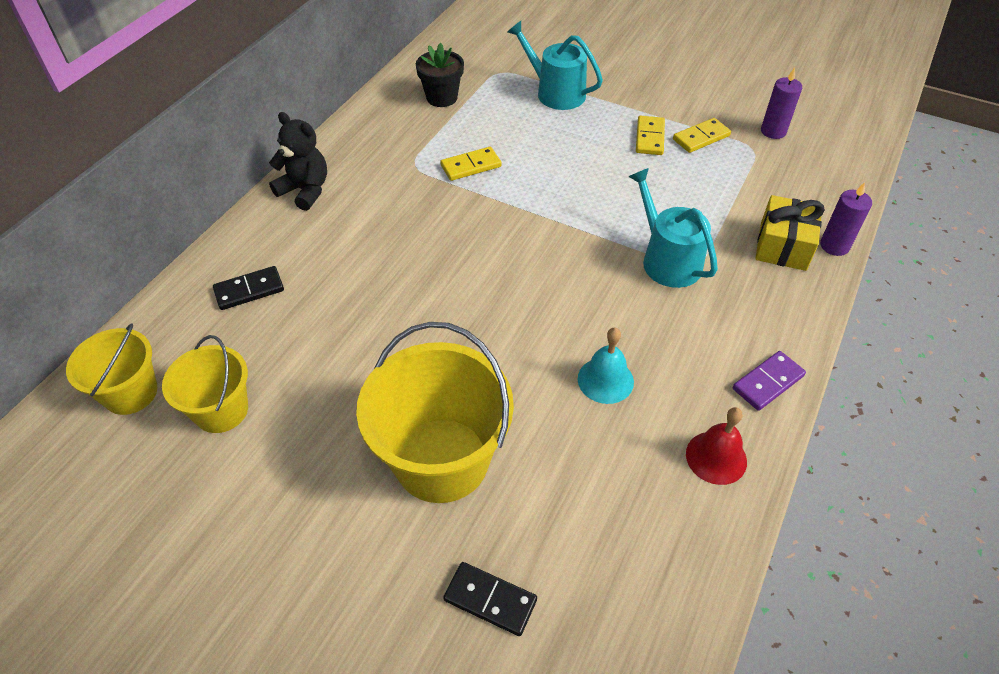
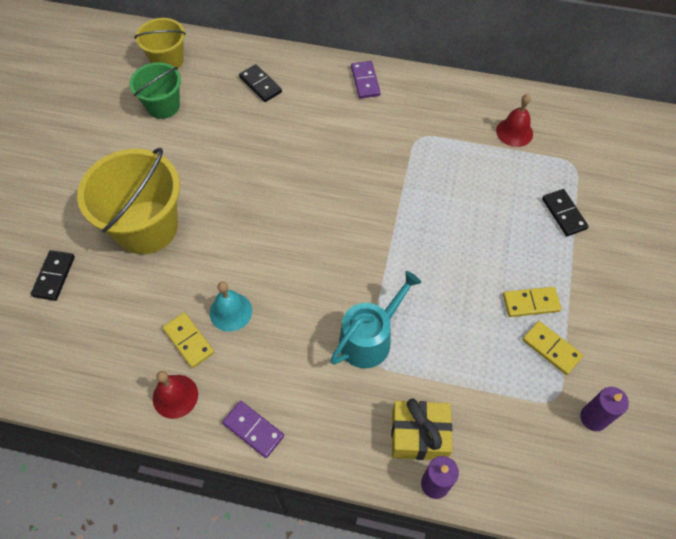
camera: 75 degrees right, 10 degrees up
(221, 410) = (163, 106): yellow bucket -> green bucket
(305, 190) = (365, 81): black teddy bear -> purple domino
(442, 97) = (514, 132): black flower pot -> red bell
(471, 166) = (433, 174): yellow domino -> yellow domino (189, 341)
(555, 92) = (564, 214): turquoise watering can -> black domino

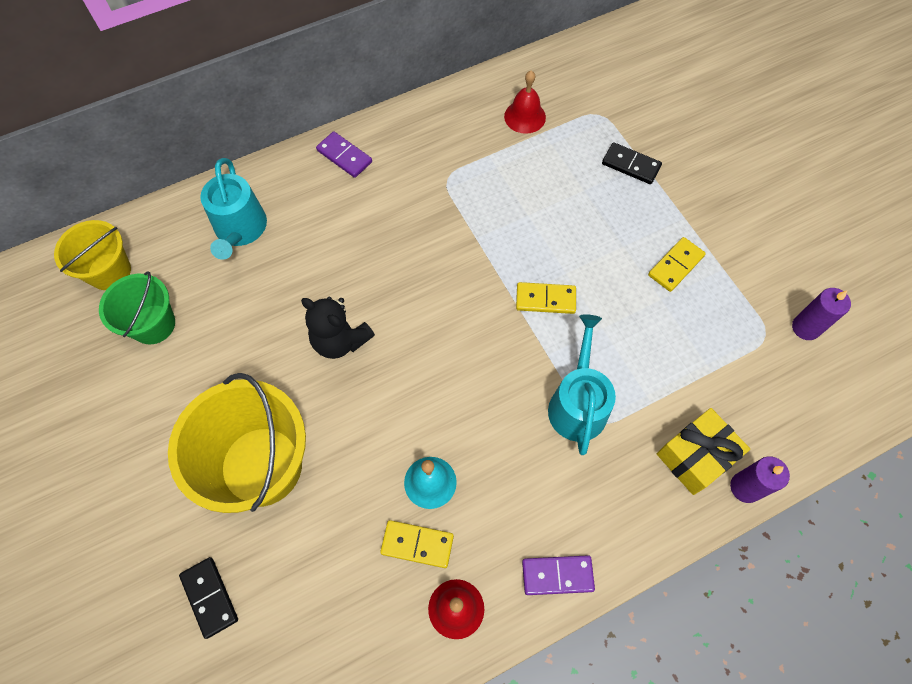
camera: 40 degrees left, 5 degrees up
(257, 189) = (340, 340): none -> black teddy bear
(260, 85) = (240, 230): black domino -> turquoise watering can
(551, 348) = (725, 293): yellow domino -> yellow domino (545, 299)

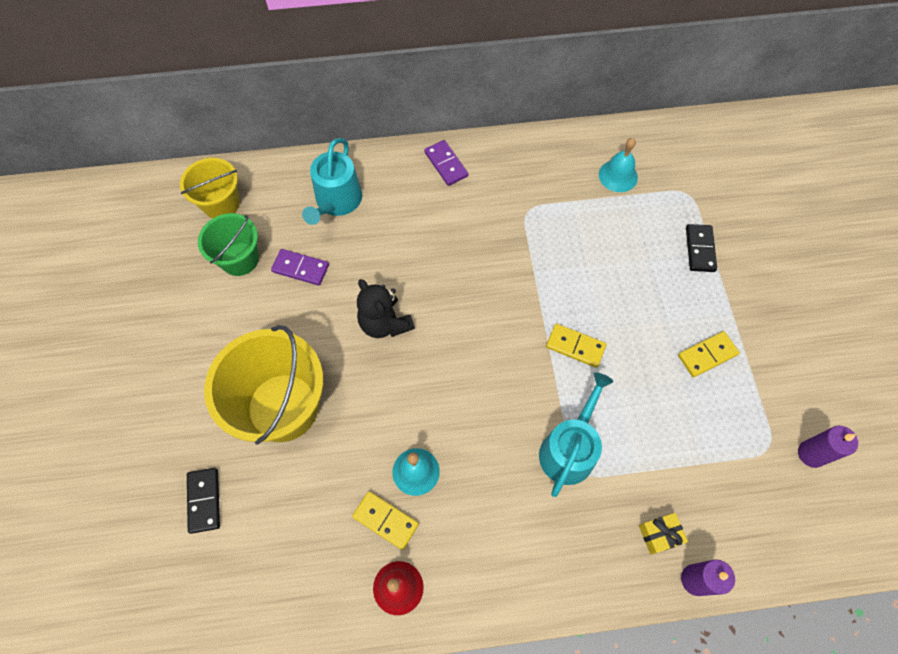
camera: 20 degrees right, 0 degrees up
(525, 116) = (618, 176): red bell -> turquoise bell
(557, 575) = (495, 593): purple domino -> purple domino (300, 268)
(631, 165) = (700, 249): black domino -> black domino turned 45 degrees clockwise
(695, 456) = (659, 534): yellow gift -> yellow gift, size x0.59

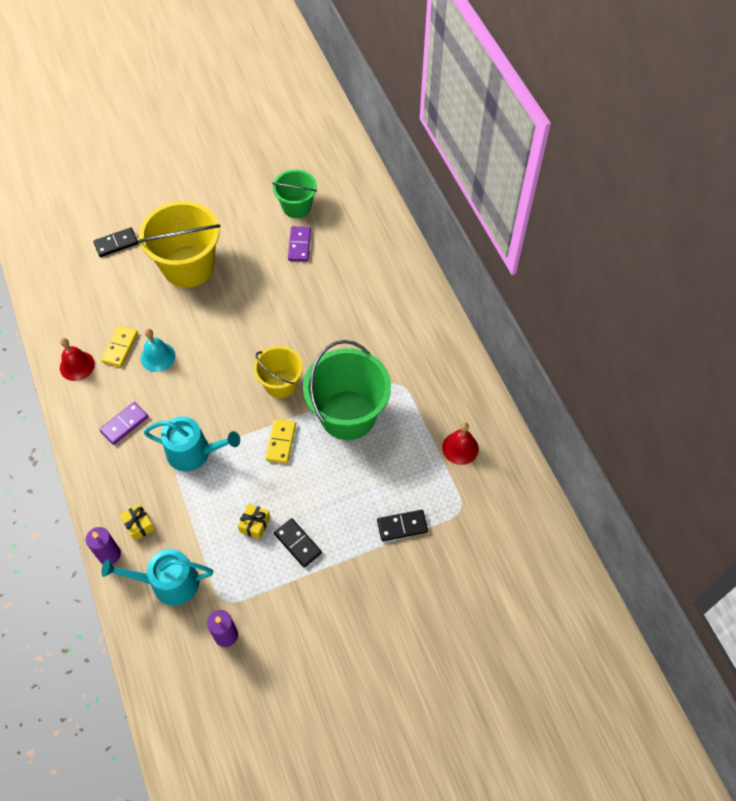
camera: 75 degrees right, 5 degrees down
(221, 204) = (340, 181): yellow bucket -> yellow bucket (280, 384)
(336, 202) = (365, 251): turquoise watering can -> turquoise watering can (168, 583)
(385, 323) = (268, 309): black teddy bear -> none
(446, 164) = (426, 315): purple domino -> purple domino (124, 424)
(555, 269) = (348, 415): none -> green bucket
(618, 176) = (460, 448): turquoise bell -> red bell
(677, 396) = (255, 524): none -> yellow gift
(707, 355) = (297, 543): yellow domino -> black domino

